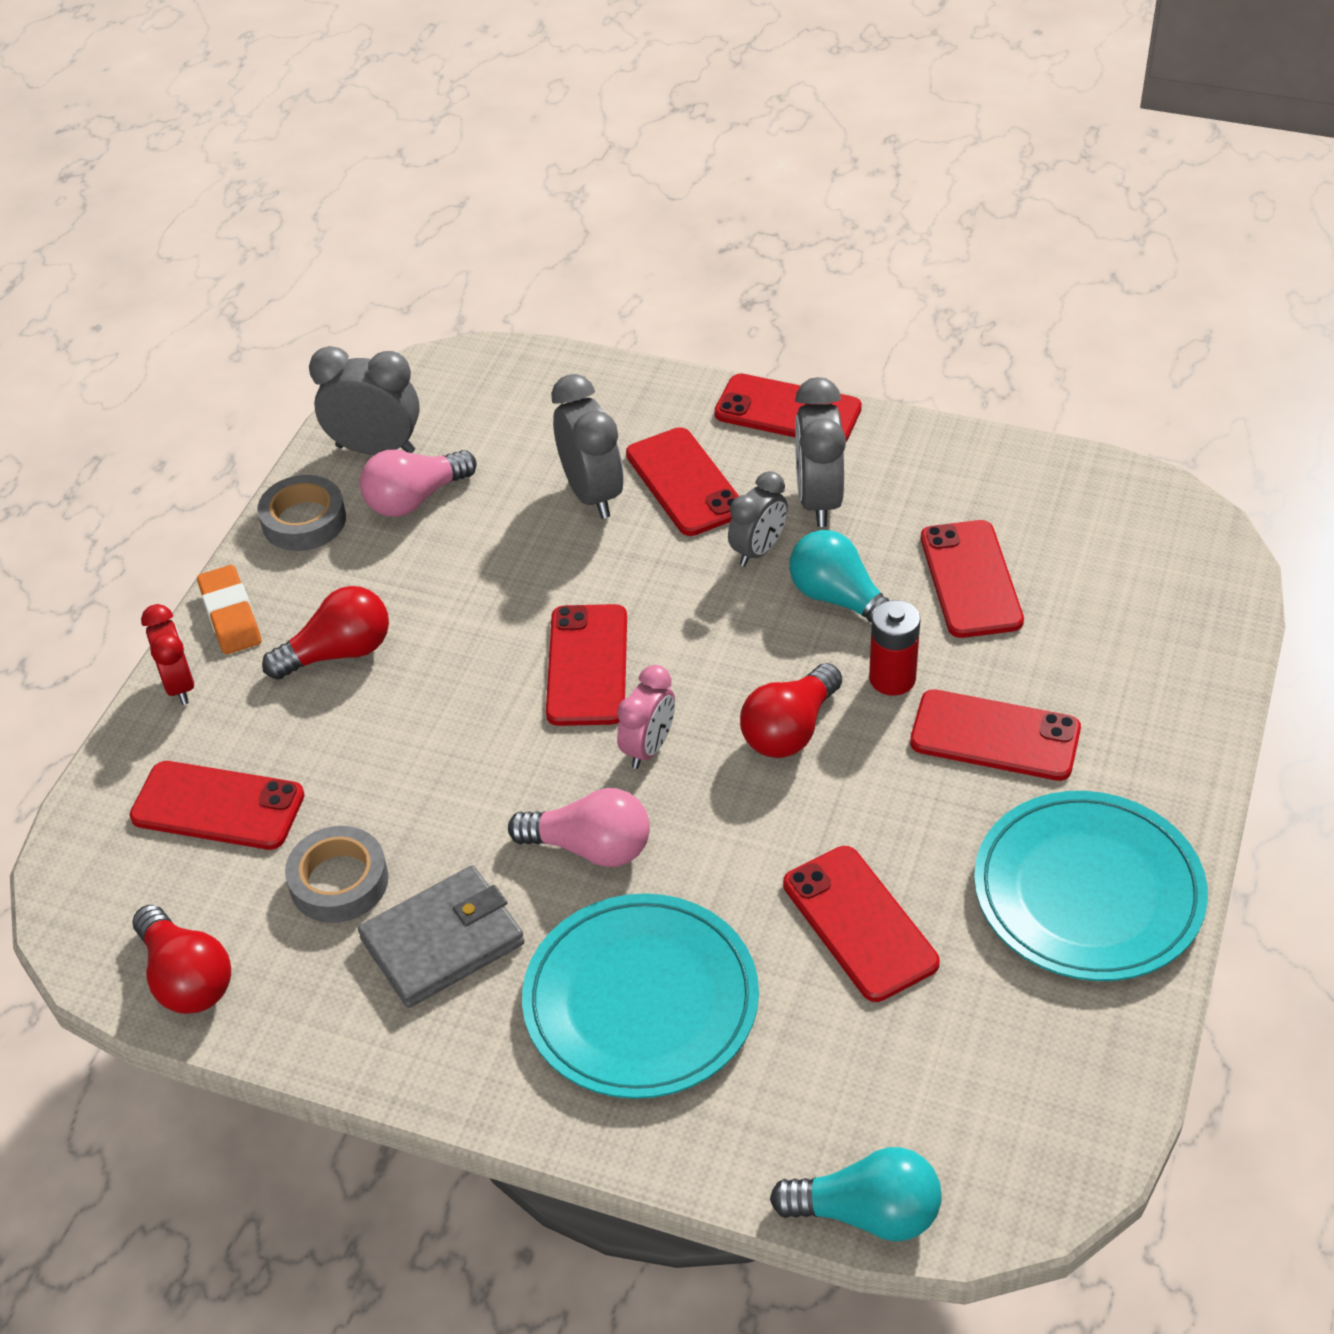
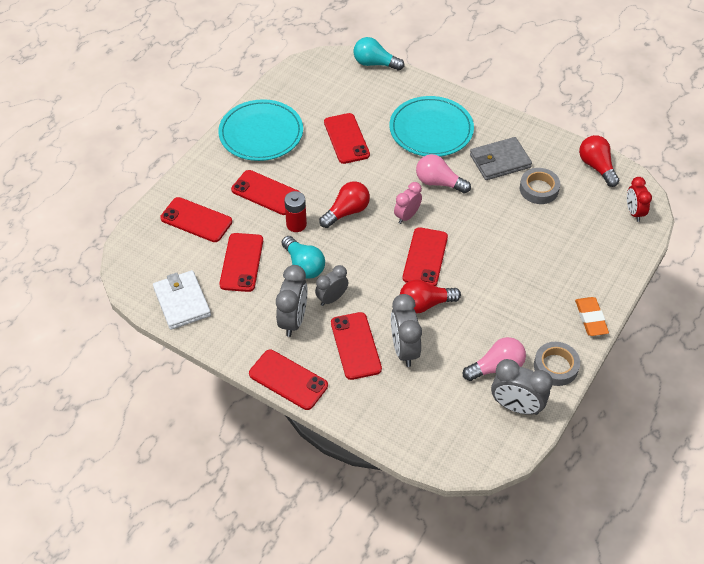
camera: 170 degrees left, 5 degrees up
(179, 685) = (612, 286): red clock -> red clock (634, 212)
(218, 806) = (589, 228): red phone -> red phone (196, 220)
(338, 652) = (538, 287): red light bulb -> red light bulb (425, 304)
(1047, 488) = (182, 302): none -> white wallet

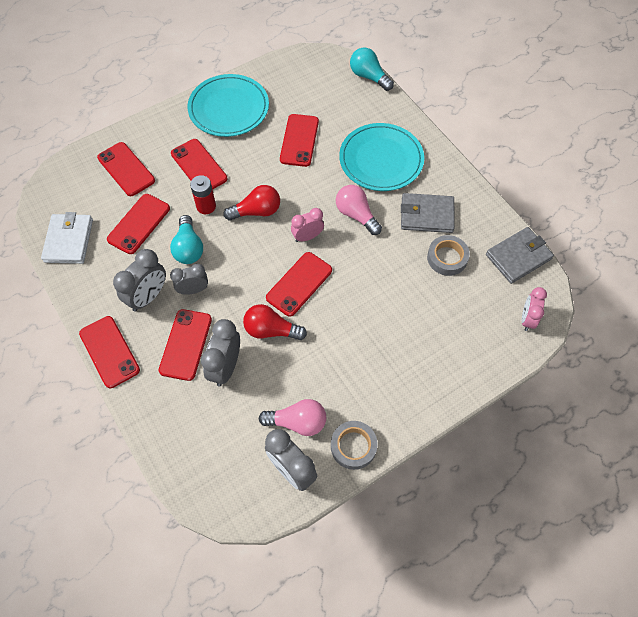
camera: 25 degrees right, 10 degrees up
(591, 318) = (417, 412): orange eraser -> none
(596, 167) = (518, 257): red light bulb -> grey wallet
(634, 212) = (527, 319): red clock -> pink clock

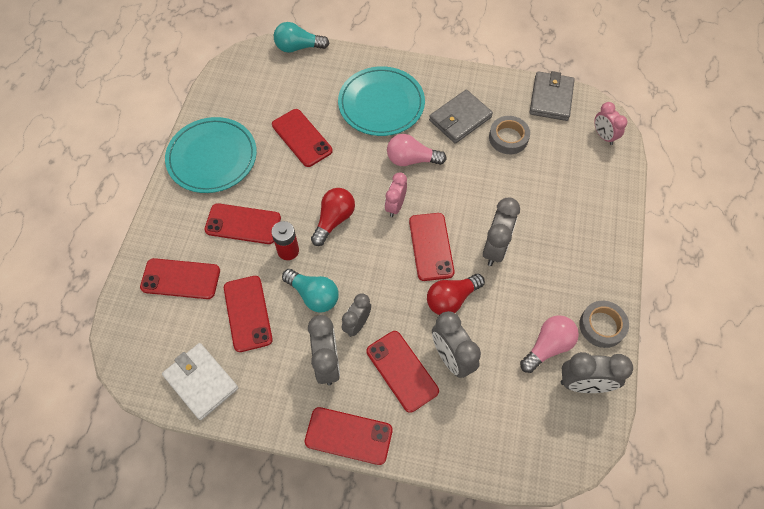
camera: 45 degrees left, 0 degrees up
(342, 324) = (495, 248): none -> grey clock

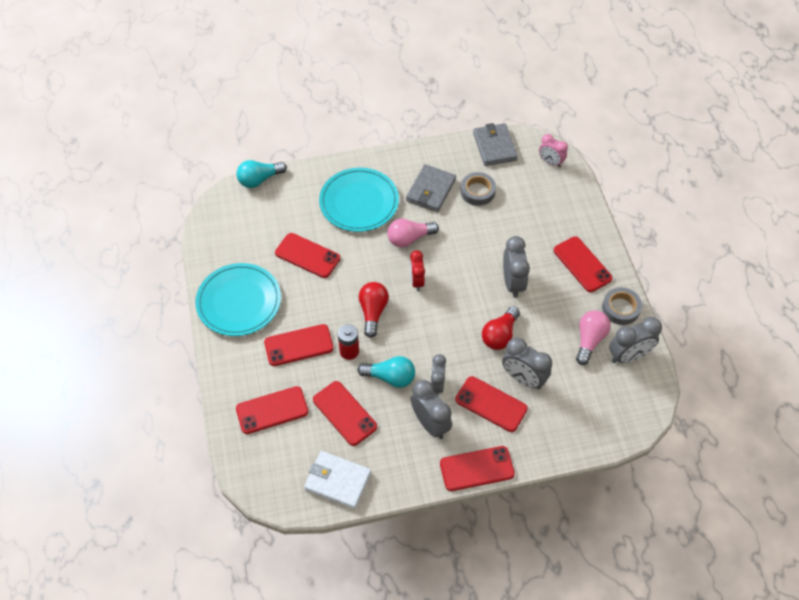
camera: 25 degrees left, 5 degrees down
(395, 206) = (416, 281): pink clock -> red clock
(431, 246) = (462, 301): red phone -> red phone (582, 264)

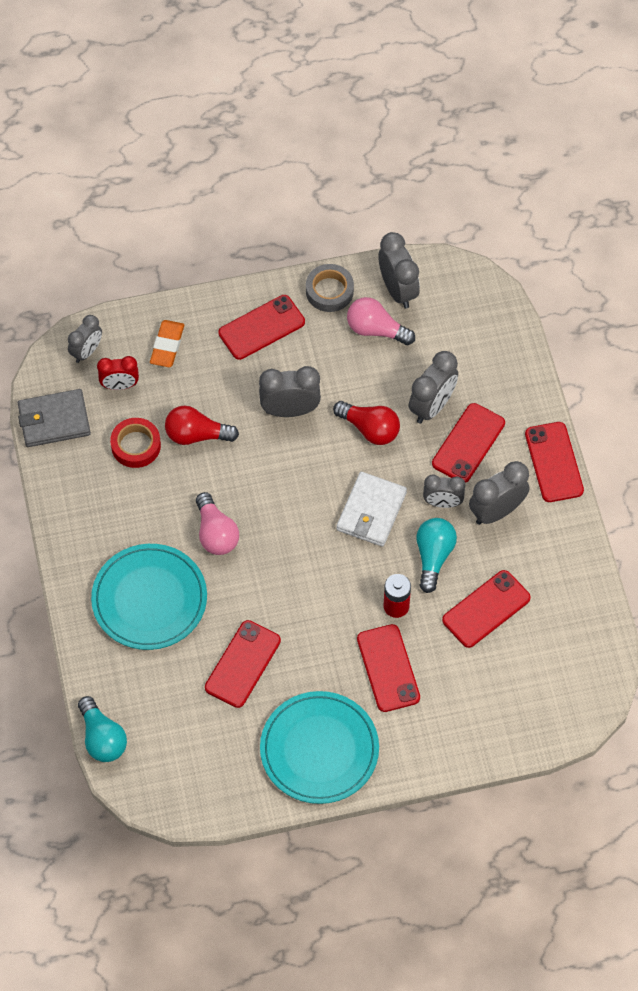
camera: 90 degrees left, 5 degrees up
(272, 410) = (485, 695): red phone -> none
(338, 481) = (577, 614): white wallet -> white wallet (371, 511)
(373, 312) = (335, 578): red light bulb -> red light bulb (196, 435)
(416, 281) = (286, 525): red clock -> red clock (120, 385)
(431, 190) = (131, 505): grey wallet -> none
(477, 191) = (136, 445): grey tape -> red tape
(550, 162) = (87, 351): pink clock -> grey clock
(560, 207) = (167, 346): none -> orange eraser

